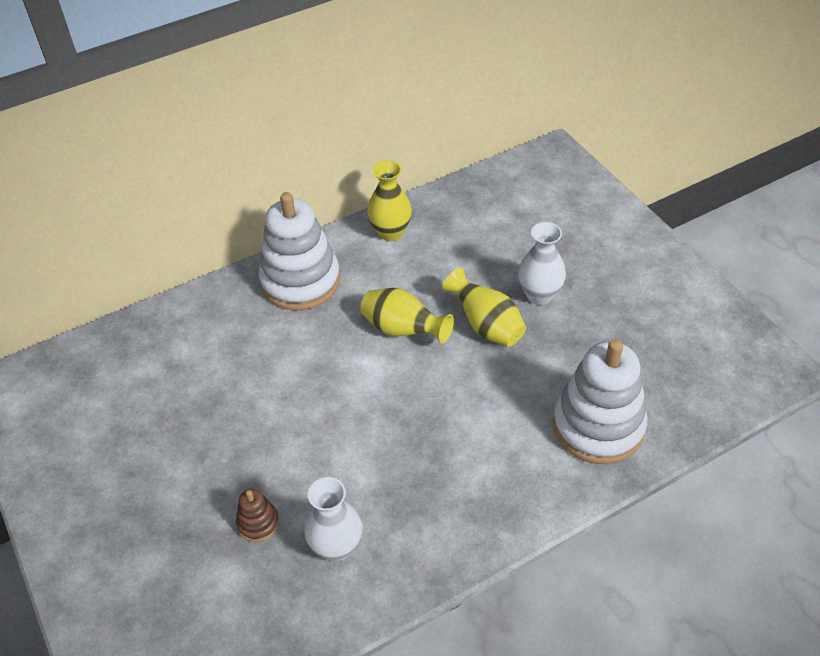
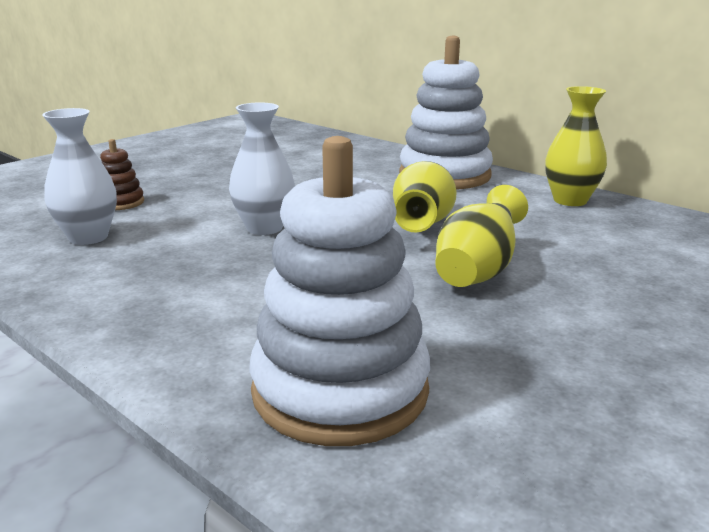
camera: 70 degrees right, 25 degrees down
(539, 295) = (582, 302): white vase -> white vase (264, 228)

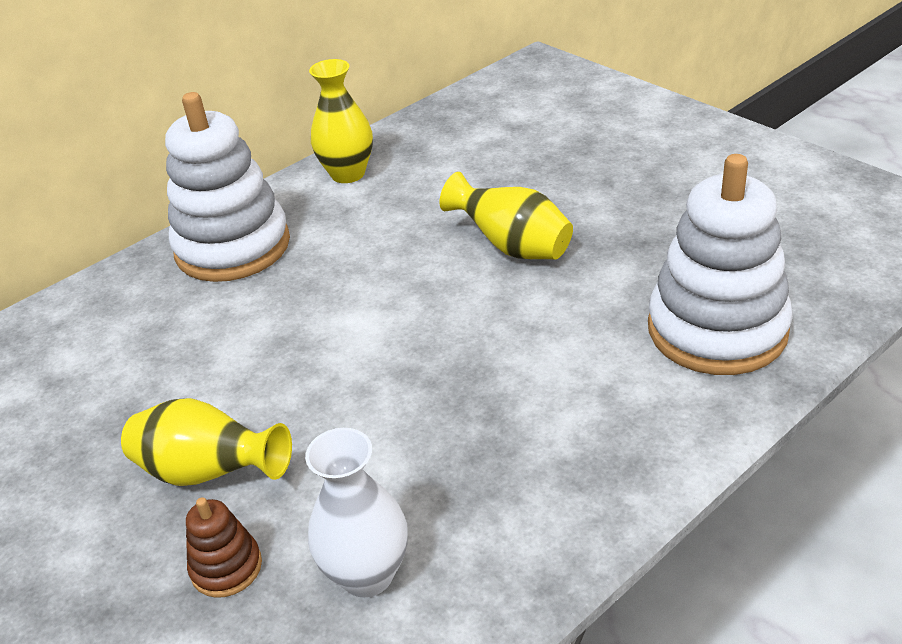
camera: 80 degrees left, 15 degrees up
(264, 228) = (372, 396): white vase -> none
(421, 226) = (396, 273): yellow vase -> yellow vase (209, 473)

